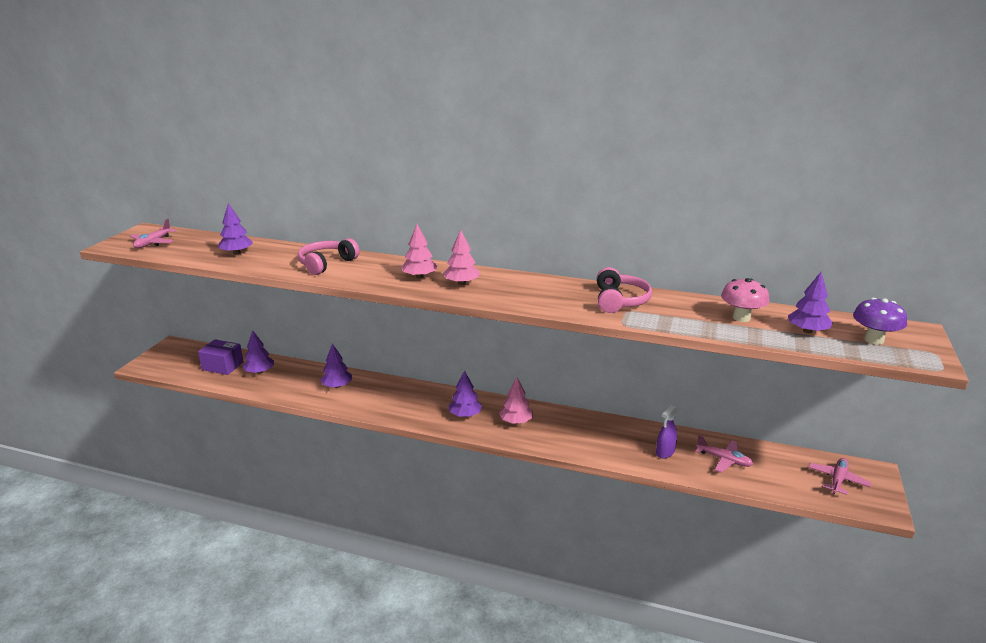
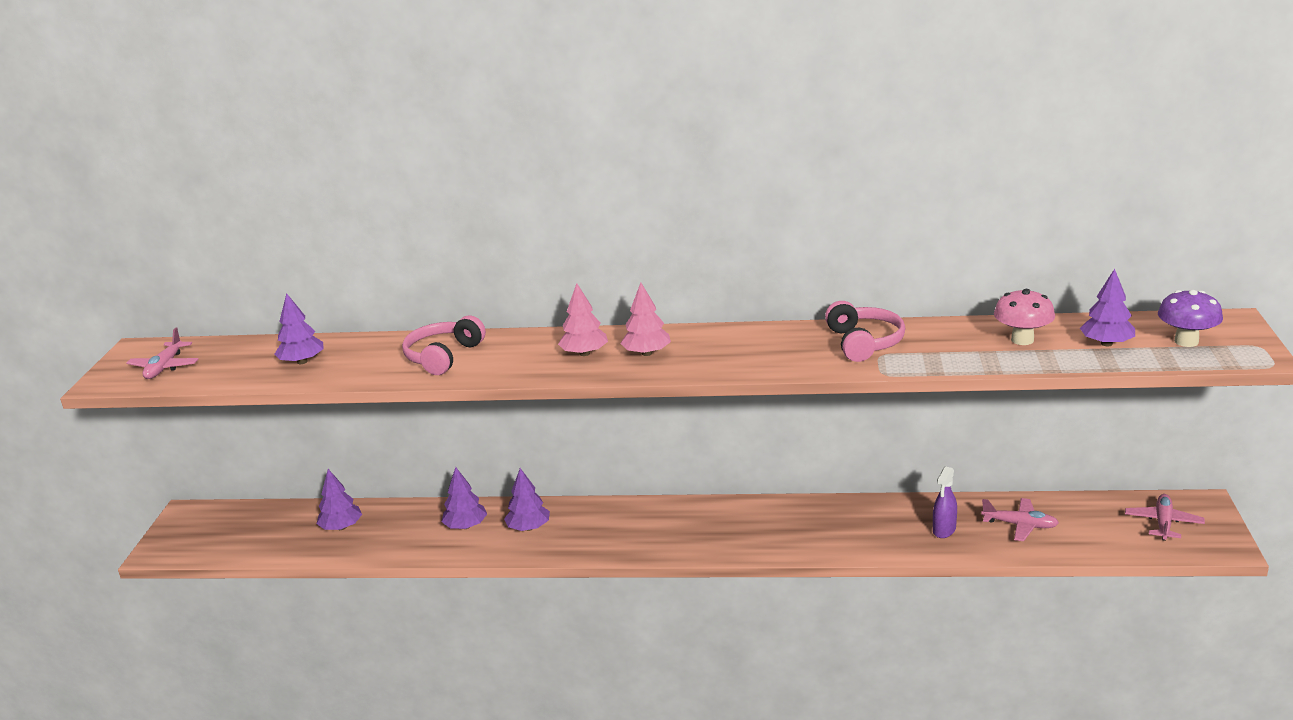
camera: 10 degrees left, 0 degrees up
(222, 366) = (281, 529): purple box -> none
(465, 415) = (664, 532): purple tree -> purple tree (528, 528)
(516, 421) = (736, 527): pink tree -> none

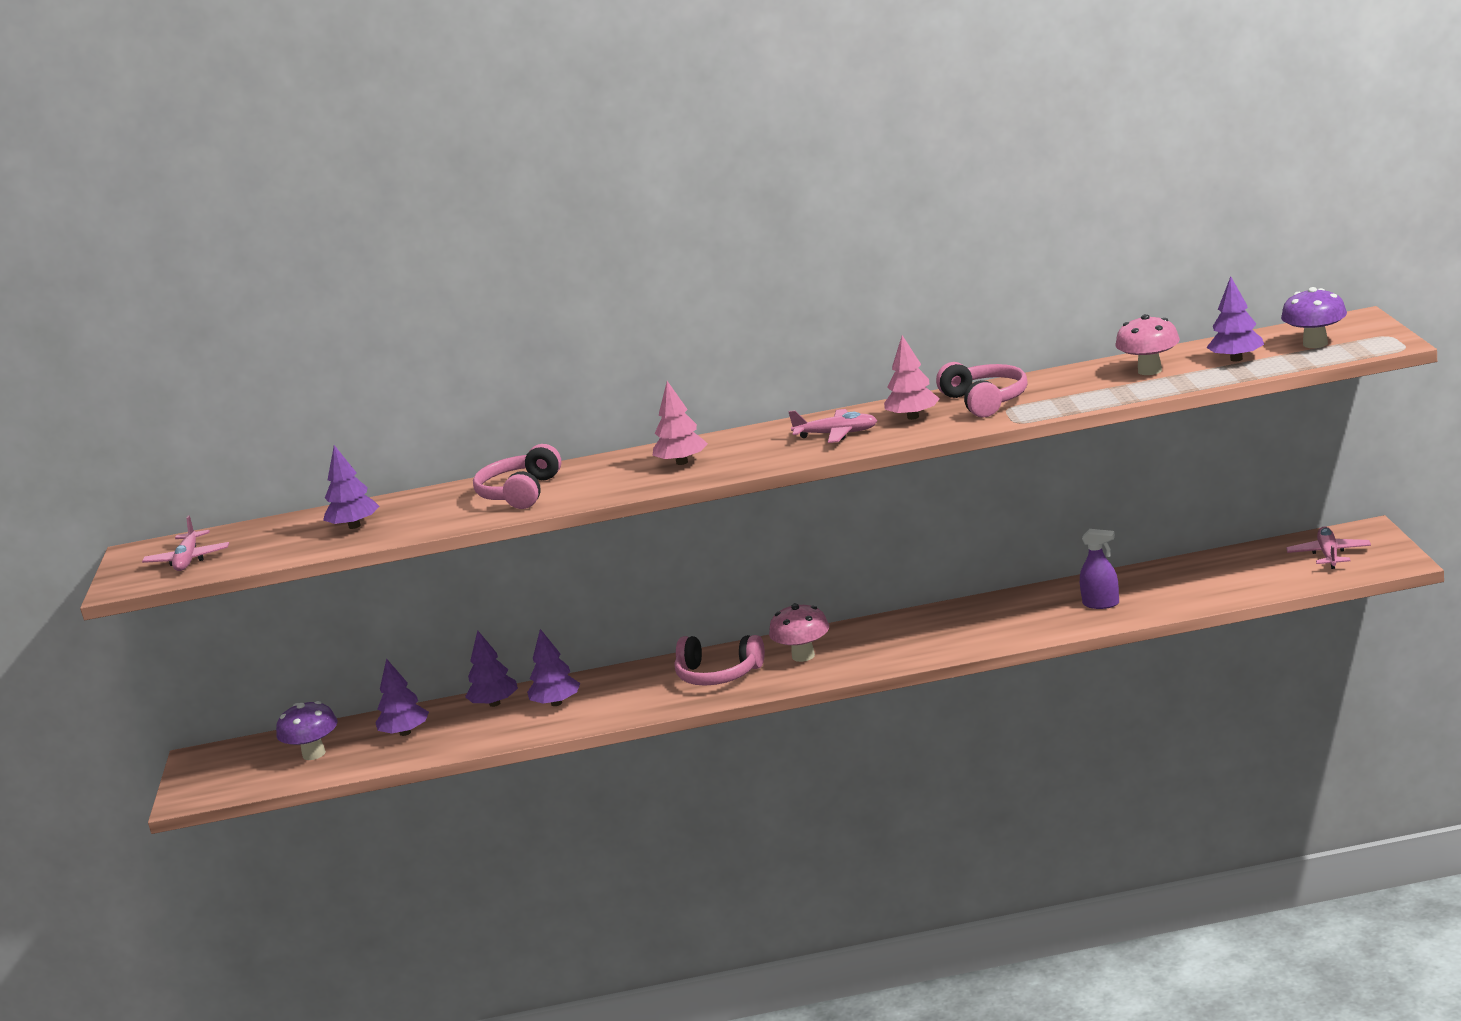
camera: 10 degrees left, 5 degrees down
(266, 531) = (314, 754): none -> purple mushroom
(528, 528) = (632, 690): purple tree -> purple tree (494, 704)
(601, 528) = (718, 675): none -> pink headphones
(647, 353) = (752, 450): pink tree -> pink tree (913, 417)
(676, 525) = (803, 656): none -> pink mushroom
(944, 530) = (1101, 604): purple spray bottle -> purple spray bottle turned 90 degrees counterclockwise
(1020, 525) = (1180, 584): pink plane -> pink plane (836, 434)

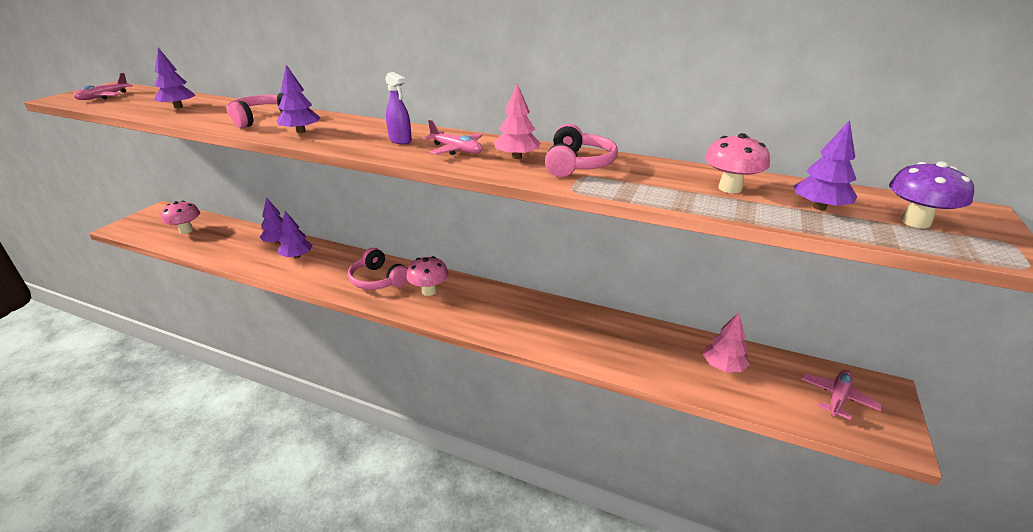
camera: 25 degrees right, 10 degrees up
(314, 754) = (186, 230): purple mushroom -> pink mushroom
(405, 733) = (227, 238): purple tree -> purple tree (301, 131)
(682, 462) = (355, 133): pink tree -> pink tree (723, 366)
(1101, 604) = (629, 349): purple spray bottle -> purple spray bottle (400, 140)

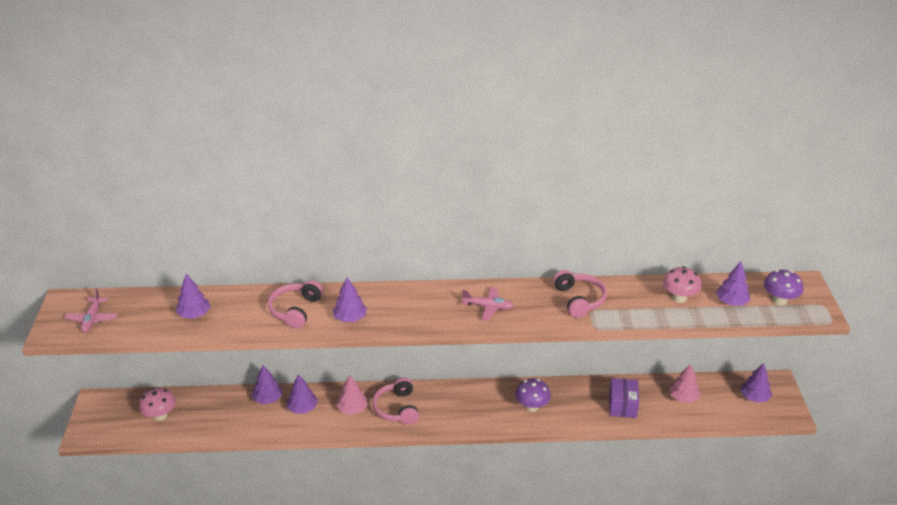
camera: 25 degrees left, 5 degrees up
(378, 280) = (397, 408): pink headphones -> pink headphones turned 60 degrees clockwise
(400, 140) = (437, 307): purple spray bottle -> none
(429, 291) = (447, 405): pink mushroom -> none
(517, 157) = (535, 303): pink tree -> pink tree (352, 409)
(518, 318) = (532, 406): none -> purple mushroom
(632, 350) = (622, 405): none -> purple box
(837, 398) = (754, 397): pink plane -> purple tree

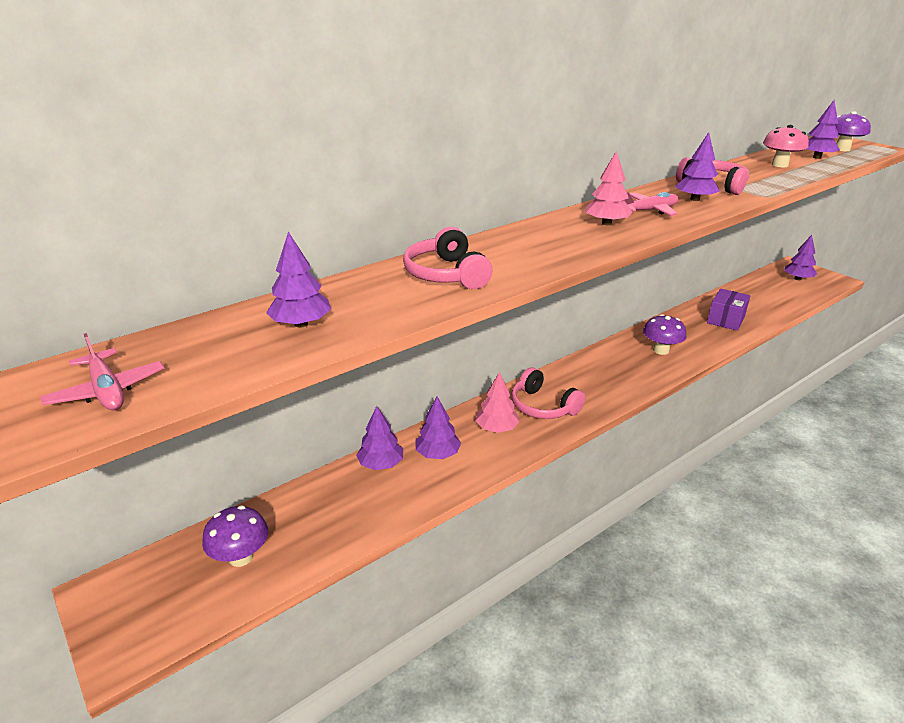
camera: 35 degrees left, 5 degrees down
(160, 415) = (241, 557): pink mushroom -> purple mushroom
(350, 318) = (527, 260): purple tree -> purple tree (695, 199)
(622, 405) = (725, 320): purple box -> purple box turned 60 degrees clockwise
(683, 398) = (756, 297): pink tree -> pink tree (606, 223)

